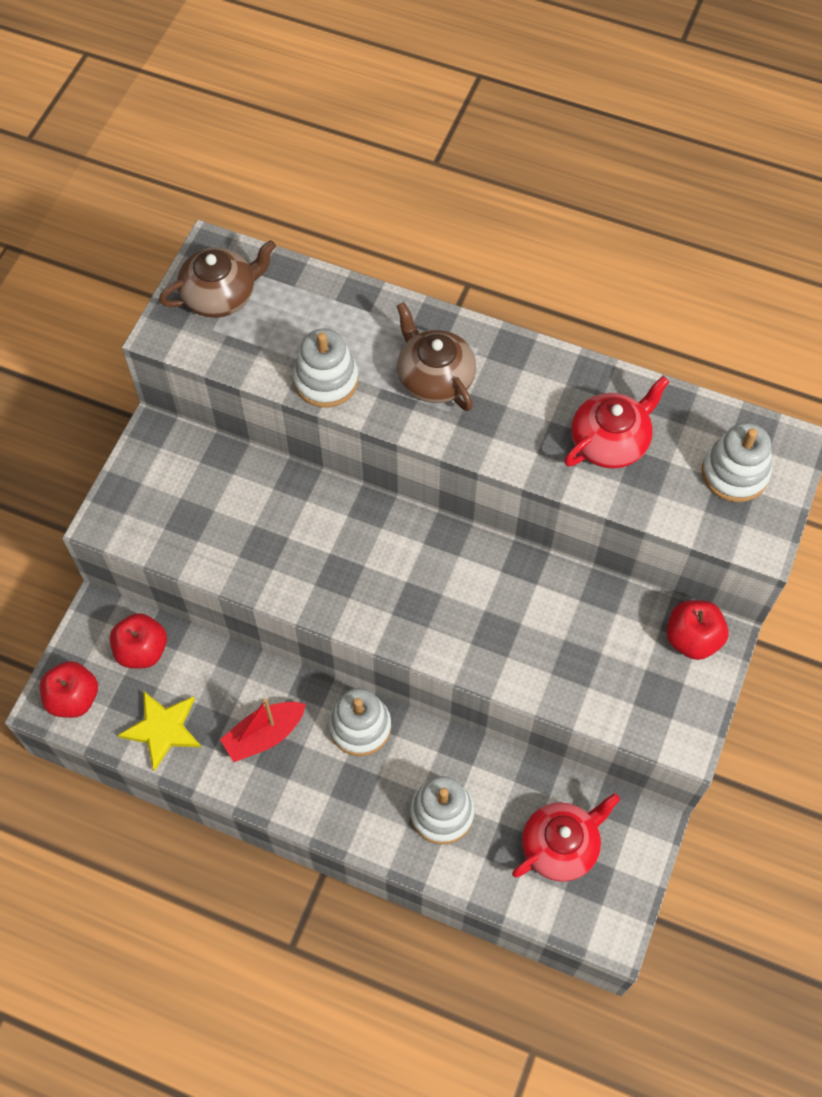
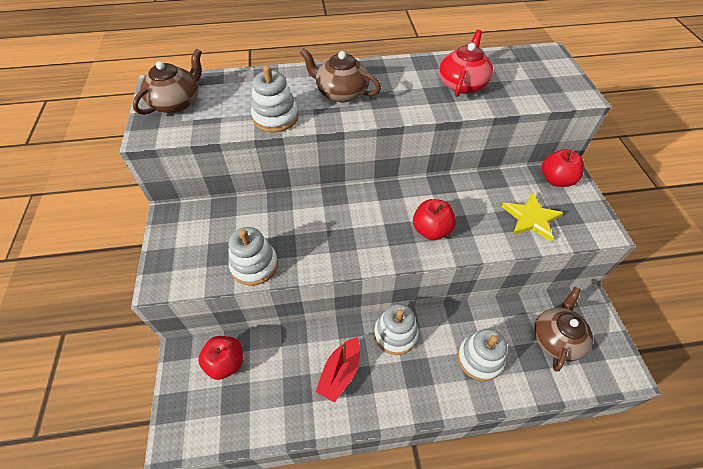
camera: 30 degrees left, 10 degrees down
(74, 698) = (191, 423): red apple -> red apple (431, 230)
(162, 729) = (269, 408): yellow star -> yellow star (531, 218)
(561, 845) = (556, 338): red teapot -> brown teapot
(734, 473) = (536, 73): white stacking toy -> white stacking toy (254, 265)

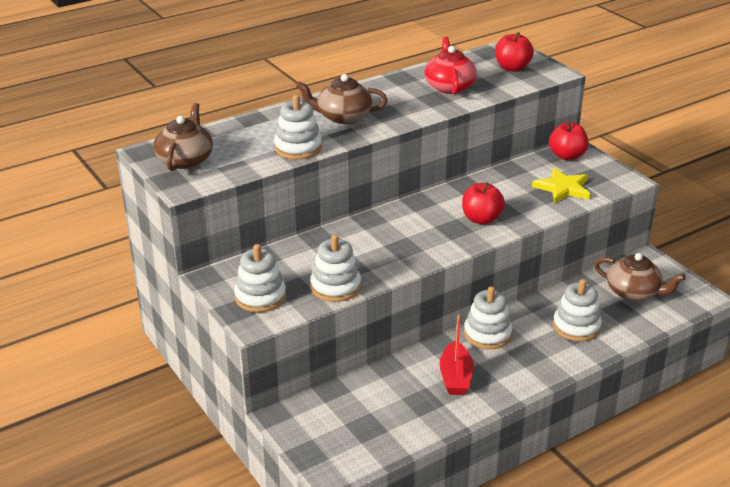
camera: 25 degrees left, 20 degrees down
(188, 252) = (260, 297): none -> white stacking toy
(226, 363) = (334, 407): red apple -> red apple (512, 68)
(556, 338) = (634, 292): brown teapot -> brown teapot turned 120 degrees clockwise

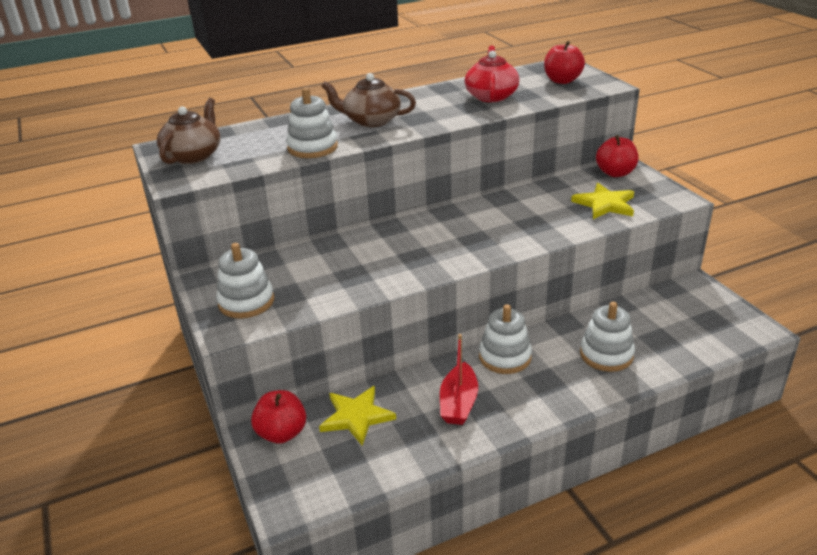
camera: 10 degrees right, 0 degrees up
(335, 287) = (330, 295): white stacking toy -> none
(367, 395) = (356, 416): none -> yellow star
(481, 219) = (508, 232): red apple -> red apple (282, 433)
(634, 292) = (677, 320): brown teapot -> none

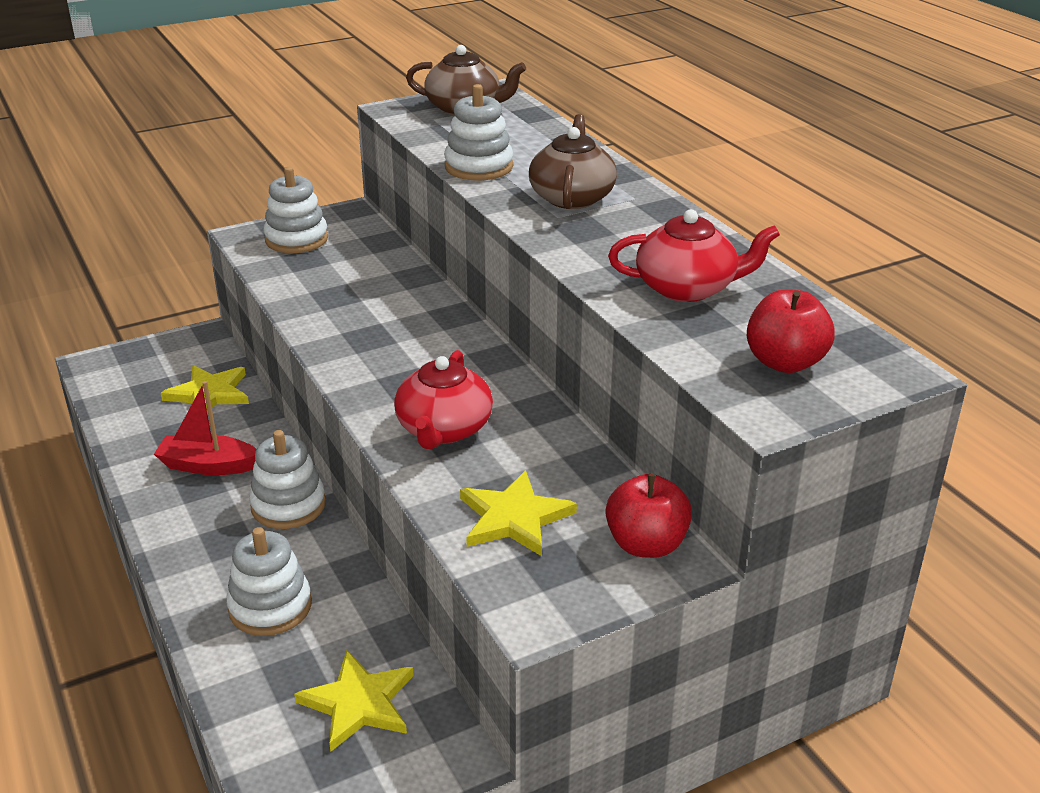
camera: 85 degrees right, 0 degrees up
(282, 433) = (200, 350): red apple -> none
(527, 226) = (444, 429): none -> red teapot
(672, 315) = (358, 703): none -> yellow star

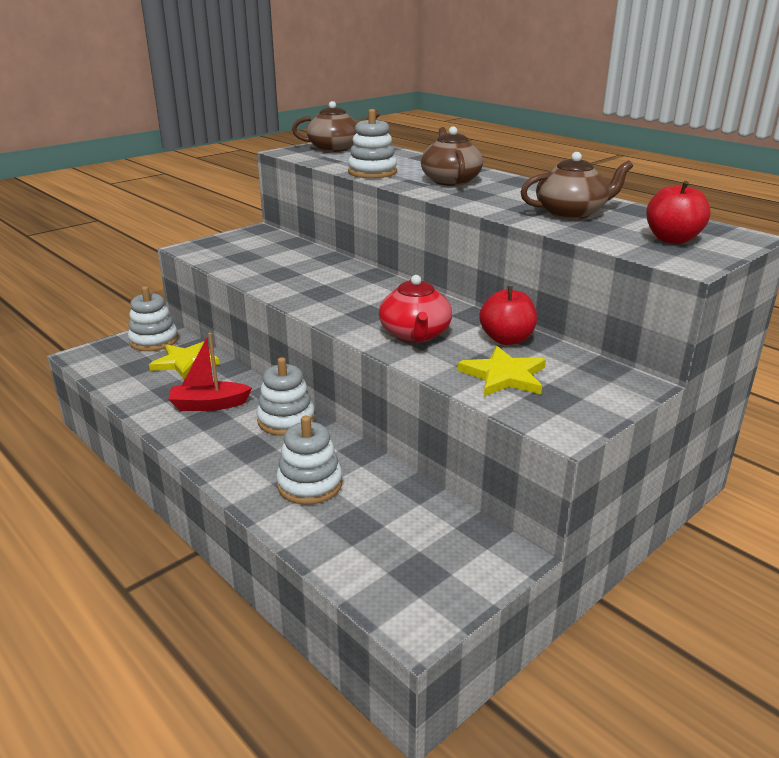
camera: 15 degrees left, 5 degrees down
(296, 239) = (230, 247): white stacking toy -> white stacking toy (154, 341)
(358, 703) = (415, 534): yellow star -> none
(646, 544) = (606, 378): red apple -> red apple (506, 339)
(687, 288) = (571, 213): red teapot -> brown teapot

